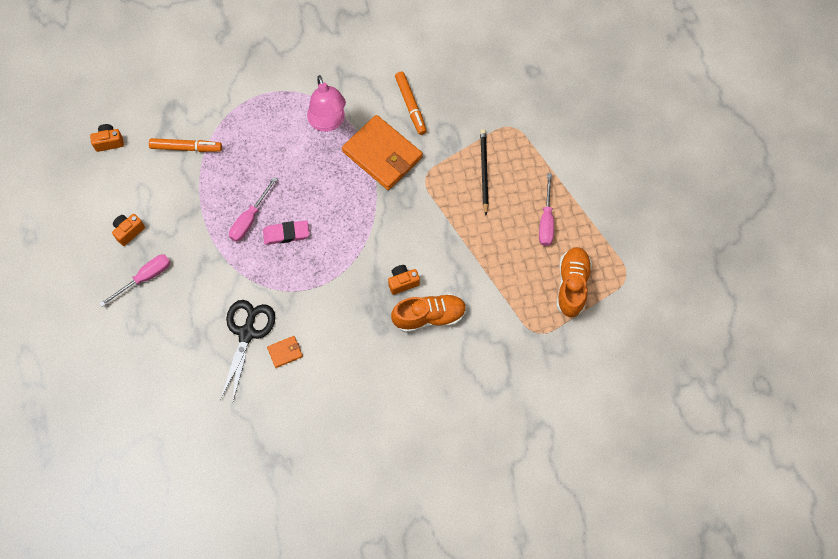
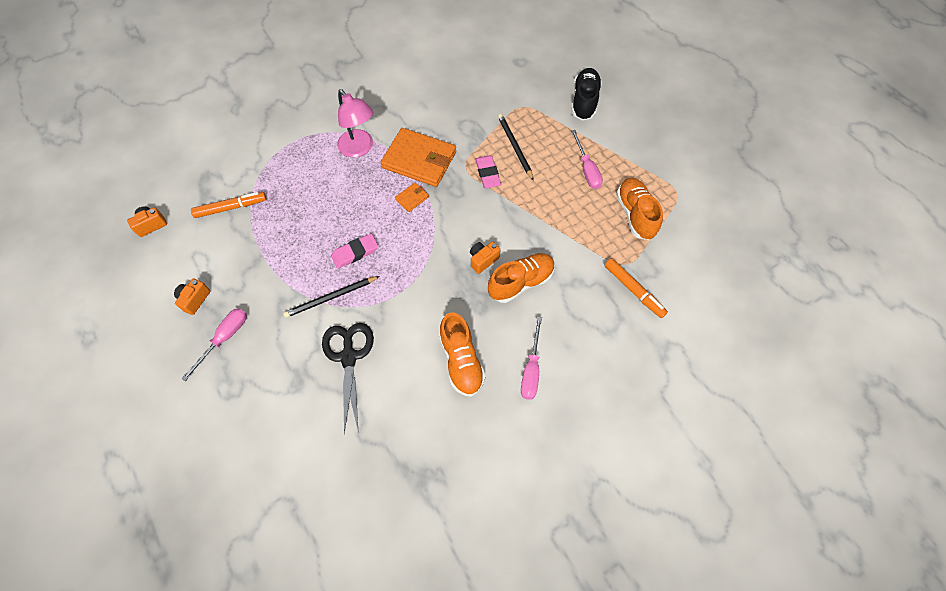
camera: 20 degrees left, 5 degrees down
(249, 219) = (314, 251): pink screwdriver -> pink screwdriver (531, 369)
(249, 271) = (331, 297): none -> black pencil
(285, 352) = (394, 362): orange wallet -> orange wallet (412, 198)
(344, 372) = (461, 361): none -> orange shoe
(410, 105) = (428, 115): orange marker -> orange marker (633, 290)
(444, 192) = (487, 174): none -> pink eraser
(579, 141) = (584, 101): none -> black shoe

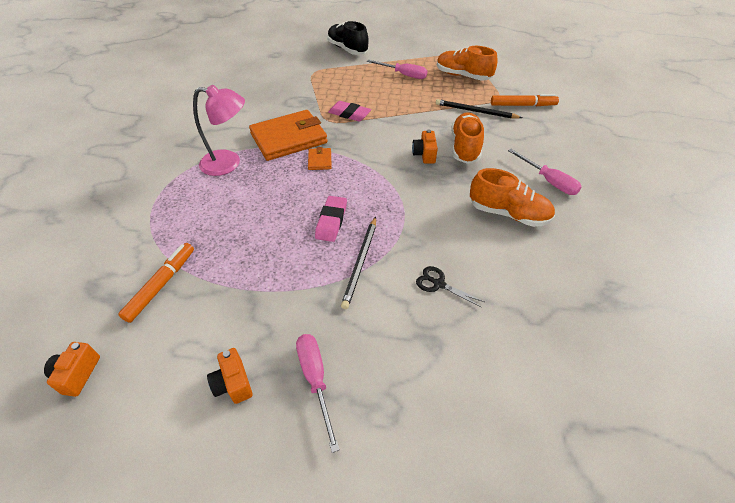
camera: 50 degrees left, 15 degrees down
(349, 357) = (438, 284): black scissors -> black scissors, size x0.52
(515, 147) = (343, 91): black pencil -> black pencil (475, 111)

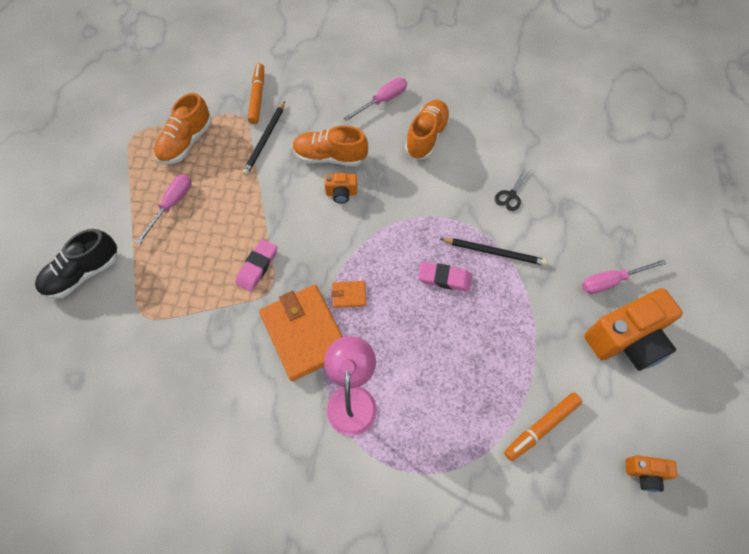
camera: 90 degrees left, 15 degrees up
(161, 285) = (541, 427): orange marker -> orange marker turned 60 degrees counterclockwise
(233, 383) = (626, 340): orange camera -> orange camera, size x2.14

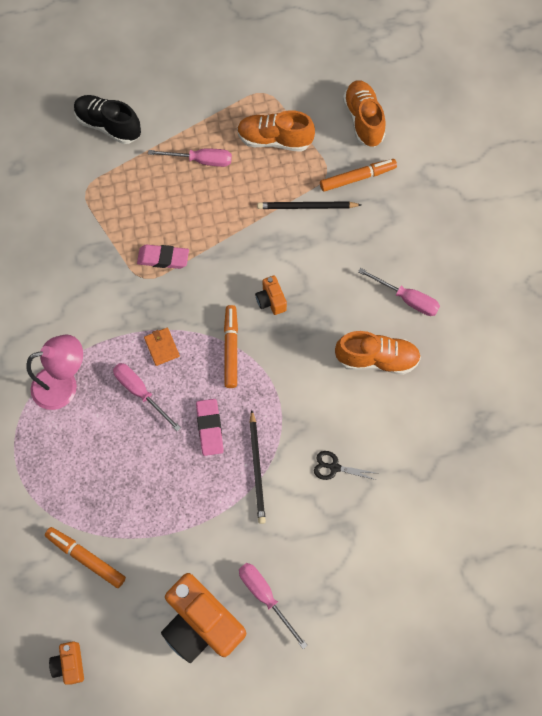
camera: 70 degrees right, 5 degrees up
(304, 333) = (111, 323): orange wallet -> none
(330, 157) = (311, 274): orange shoe -> orange shoe (363, 120)
(374, 238) = (231, 349): none -> orange marker
(387, 327) = (140, 392): none -> pink screwdriver

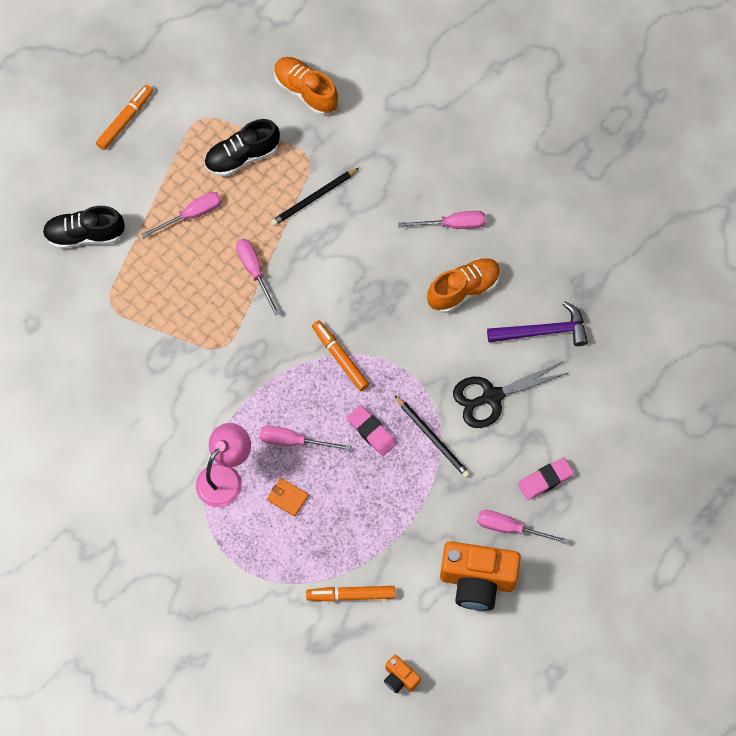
camera: 35 degrees left, 0 degrees up
(162, 347) = (282, 394): orange wallet -> orange wallet (287, 497)
(163, 258) = (225, 320): pink eraser -> pink eraser (545, 480)
(215, 235) = (254, 271): none -> pink screwdriver
(271, 301) = (343, 297): orange camera -> none
(274, 140) = (242, 156): orange shoe -> black shoe
(334, 467) = (492, 396): black scissors -> black scissors, size x1.93
(357, 178) = (338, 146): orange marker -> orange marker (125, 120)
(420, 440) = (543, 331): none -> purple hammer

